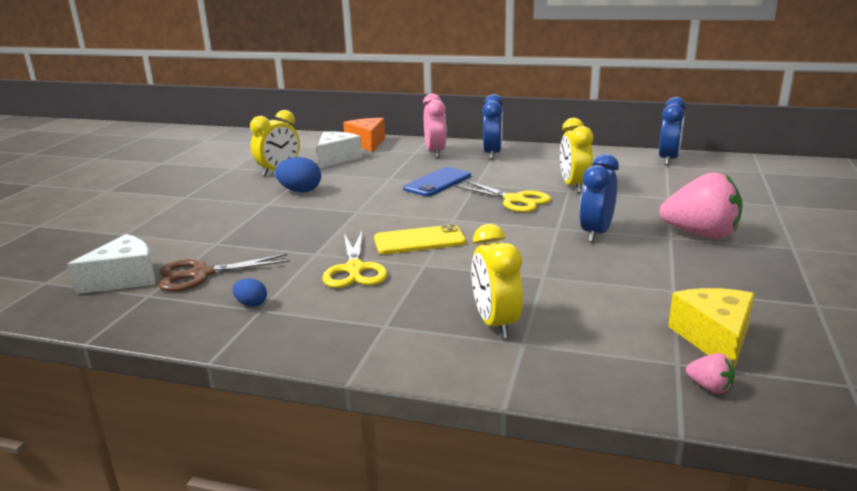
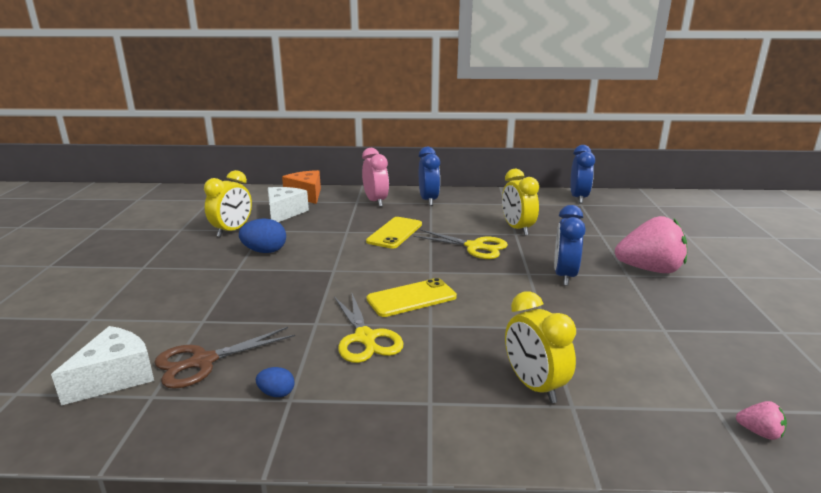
camera: 15 degrees left, 0 degrees up
(437, 182) = (395, 233): blue phone -> yellow phone
(714, 339) = (729, 378): yellow cheese -> none

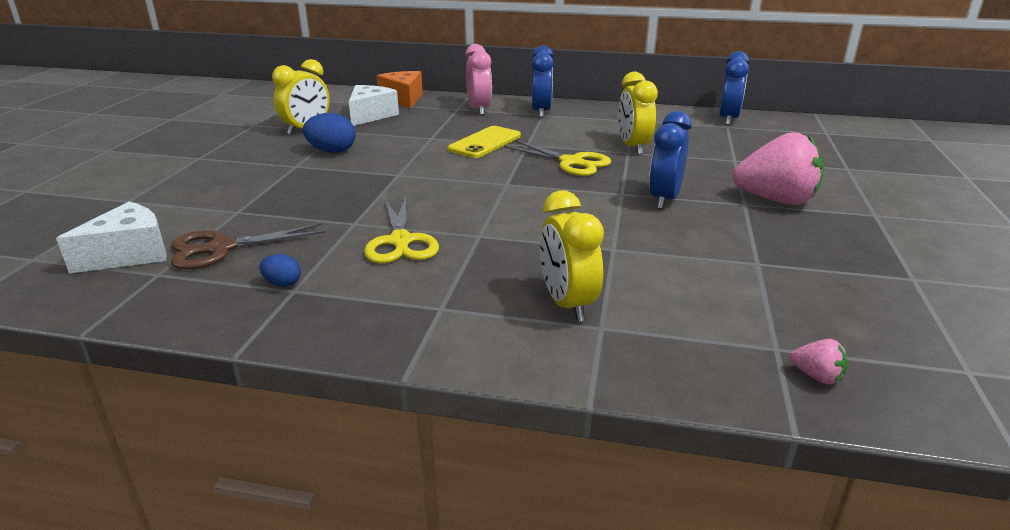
camera: 10 degrees right, 5 degrees up
(411, 298) = (471, 208): yellow phone -> none

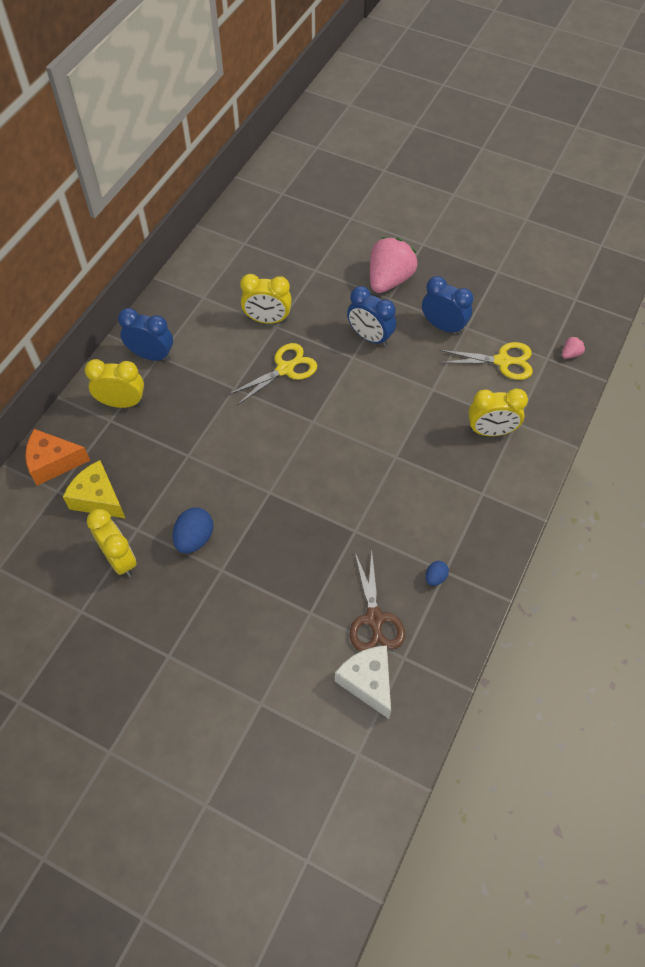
camera: 75 degrees left, 30 degrees up
(370, 115) = (98, 498): white cheese -> yellow cheese
(400, 242) = (393, 504): yellow scissors -> yellow scissors (503, 361)
(479, 110) = (122, 403): pink clock -> yellow clock
(485, 143) = (217, 417): yellow phone -> none
(728, 119) = (228, 235): blue clock -> blue clock (443, 326)

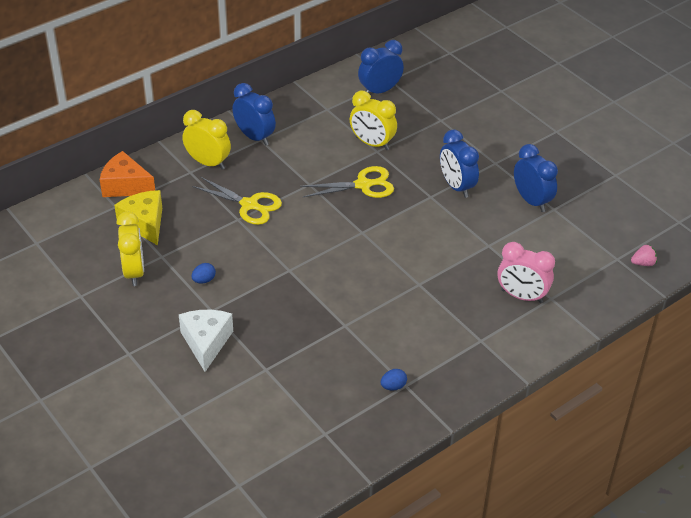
camera: 25 degrees right, 15 degrees down
(194, 539) = (204, 280): blue egg -> blue egg, size x0.55
(241, 258) = (380, 91): none -> blue clock
(368, 682) = (281, 438): white cheese -> white cheese (206, 343)
(374, 619) = (317, 396): brown scissors -> none
(389, 280) = (504, 149): pink strawberry -> none
(491, 431) = (522, 296): yellow clock -> pink clock
(503, 361) = (571, 246): yellow scissors -> yellow scissors (249, 205)

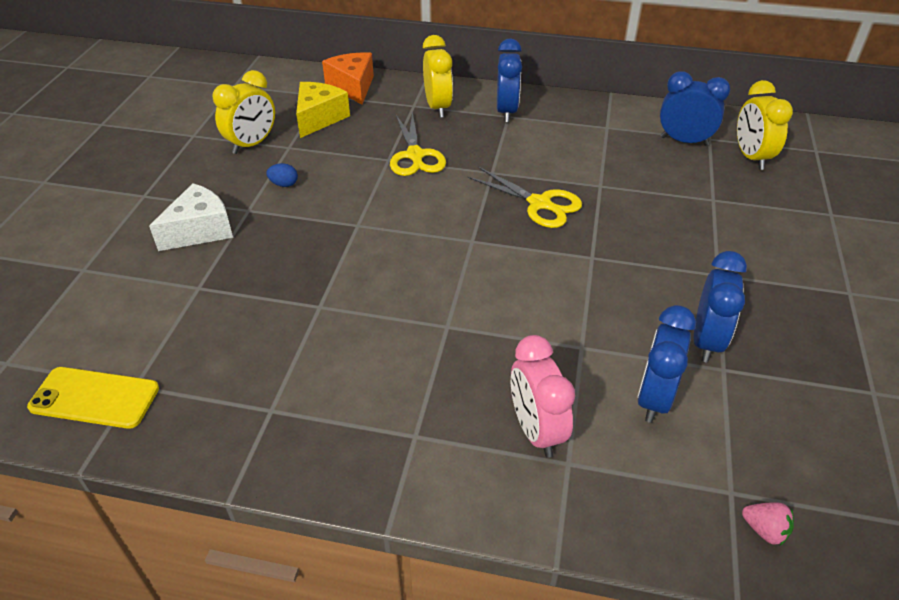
camera: 50 degrees right, 0 degrees up
(316, 455) = (94, 398): none -> yellow phone
(372, 143) = (606, 177): yellow clock -> yellow clock (751, 157)
(393, 386) = (259, 400): blue egg -> none
(456, 186) = (635, 267): blue clock -> blue clock (654, 398)

